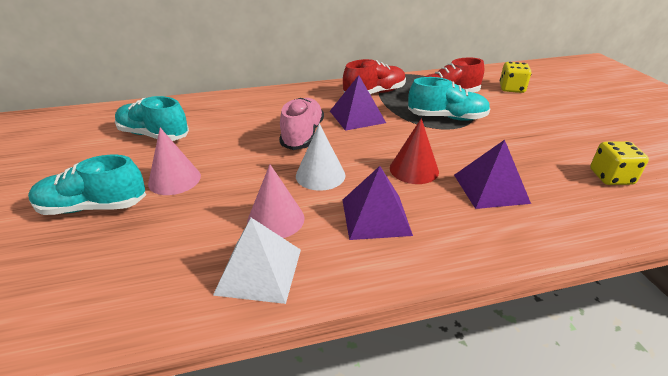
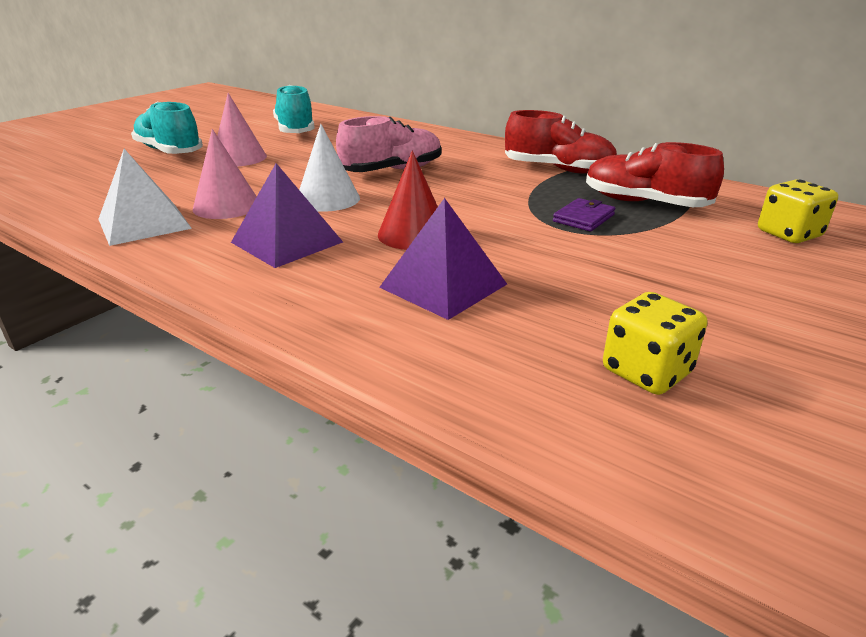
camera: 50 degrees right, 5 degrees down
(357, 116) = (481, 178): purple pyramid -> none
(446, 117) = (583, 218): turquoise shoe -> purple wallet

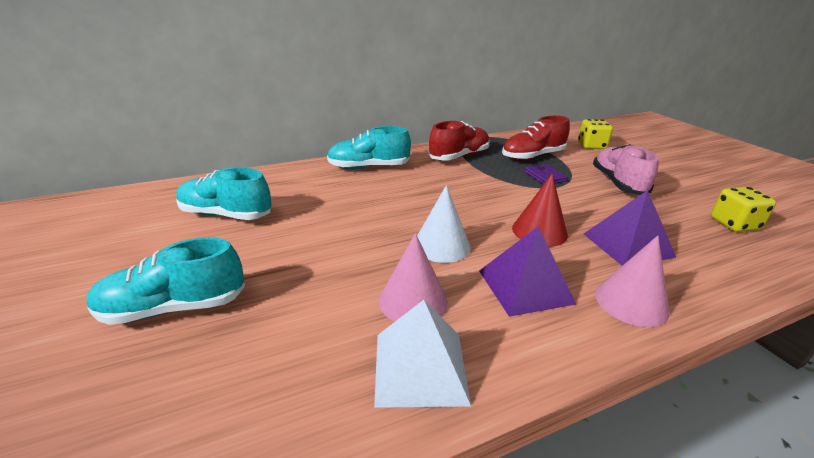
camera: 60 degrees left, 0 degrees up
(239, 158) = (270, 264): pink cone -> pink cone (631, 302)
(392, 171) = (402, 203): pink shoe -> pink shoe (618, 183)
(453, 144) = (369, 167): none -> turquoise shoe

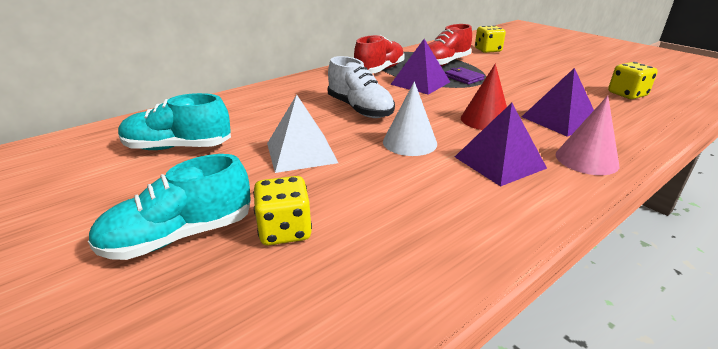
camera: 15 degrees left, 0 degrees up
(265, 322) = (285, 230): none -> yellow dice
(369, 167) = (299, 88): turquoise shoe -> none
(413, 198) = (360, 109): none -> white shoe
(413, 301) = (412, 189): pink cone -> none
(420, 367) = (452, 237): white pyramid -> white pyramid (301, 153)
(493, 177) = (420, 83): none -> purple pyramid
(618, 183) = (525, 76): pink shoe -> none

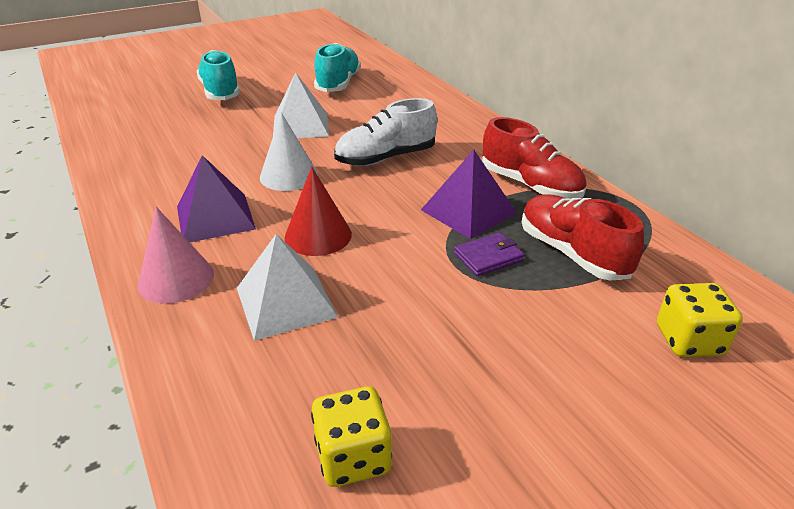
camera: 100 degrees right, 5 degrees up
(285, 230) = (199, 118): yellow dice -> none
(560, 120) = (285, 302): purple pyramid -> white pyramid

